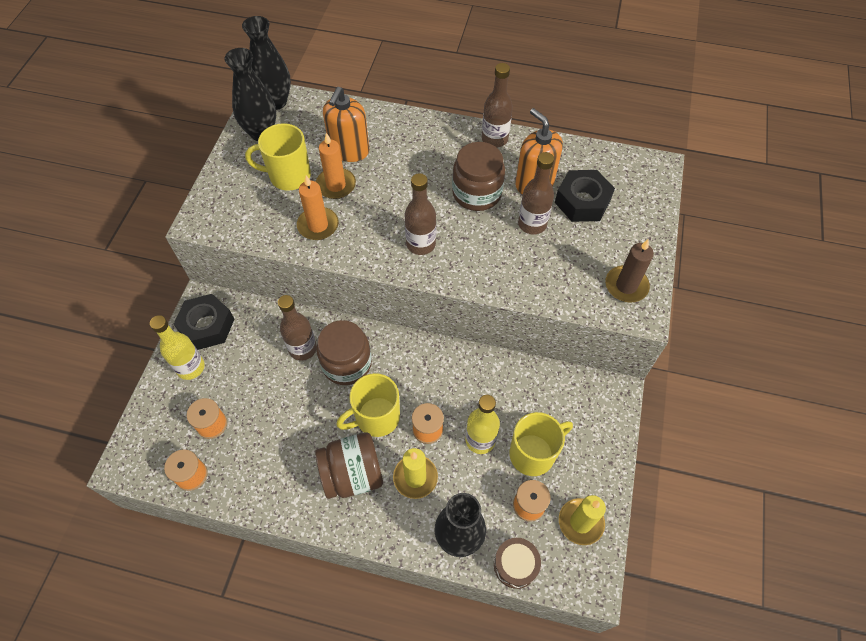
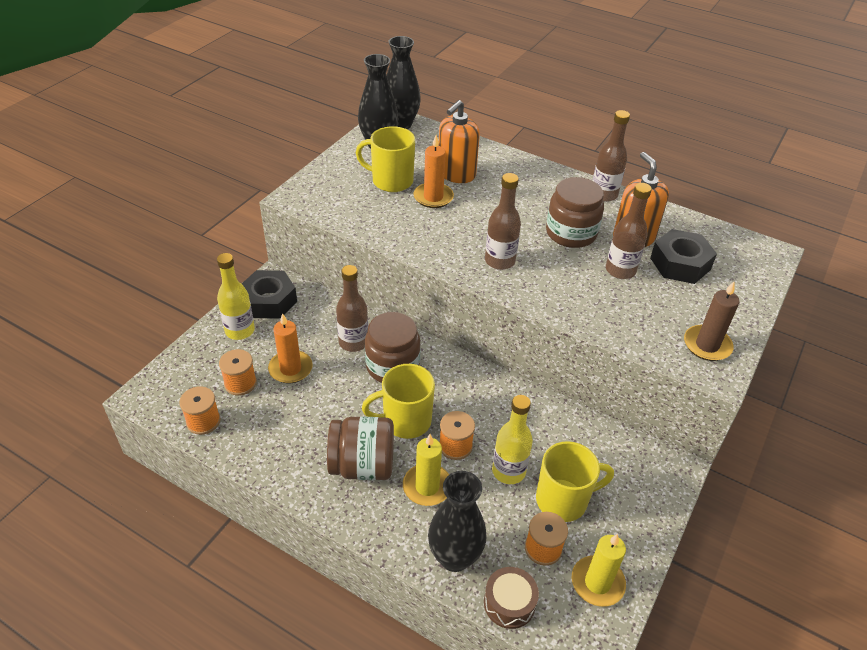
camera: 15 degrees right, 15 degrees down
(318, 225) = (404, 224): orange candle -> orange candle (290, 369)

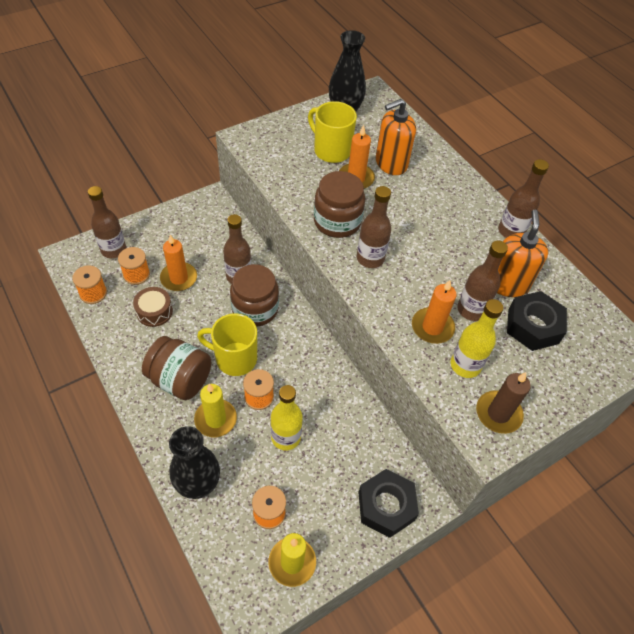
camera: 25 degrees right, 10 degrees up
(196, 369) = (113, 250): none -> brown bottle
(240, 331) = (162, 232): yellow bottle -> yellow bottle (465, 365)
(269, 301) = (198, 216): black nut -> black nut (386, 506)
(401, 124) = (376, 100): black vase -> none
(509, 603) = (214, 541): brown drum -> brown drum (154, 312)
(563, 500) = (312, 482): yellow mug -> none
(571, 233) = (452, 257): brown jar -> brown jar (337, 221)
(599, 298) = (432, 327): none -> orange candle

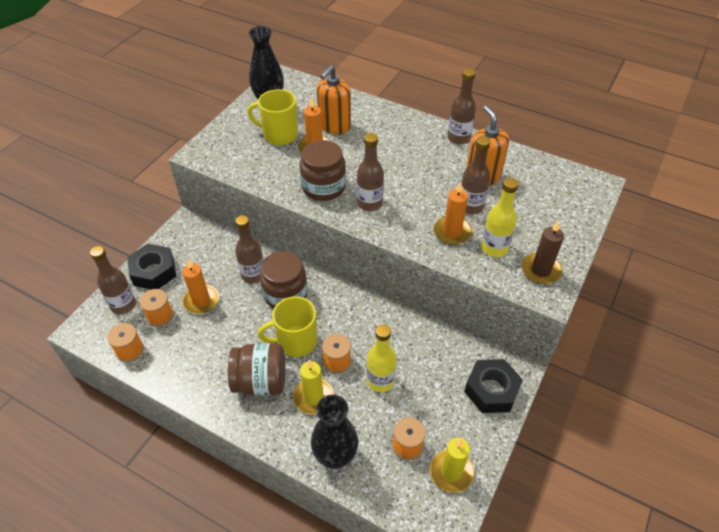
camera: 25 degrees left, 5 degrees down
(154, 312) = (198, 338): brown drum -> none
(533, 326) = (521, 198): black nut -> black nut (154, 272)

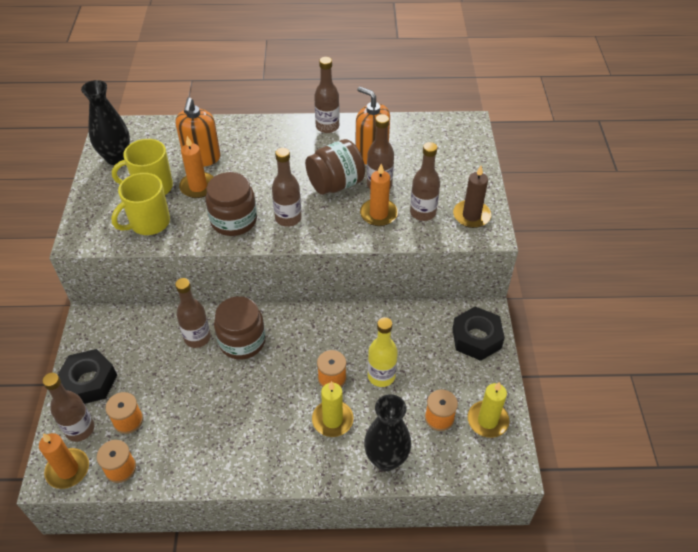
camera: 30 degrees left, 0 degrees up
(201, 301) = (161, 386): orange candle -> orange candle (68, 470)
(261, 382) = (274, 431): brown jar -> brown jar (335, 184)
(296, 341) = (282, 379): yellow mug -> yellow mug (149, 223)
(494, 248) = (423, 213): yellow bottle -> brown bottle

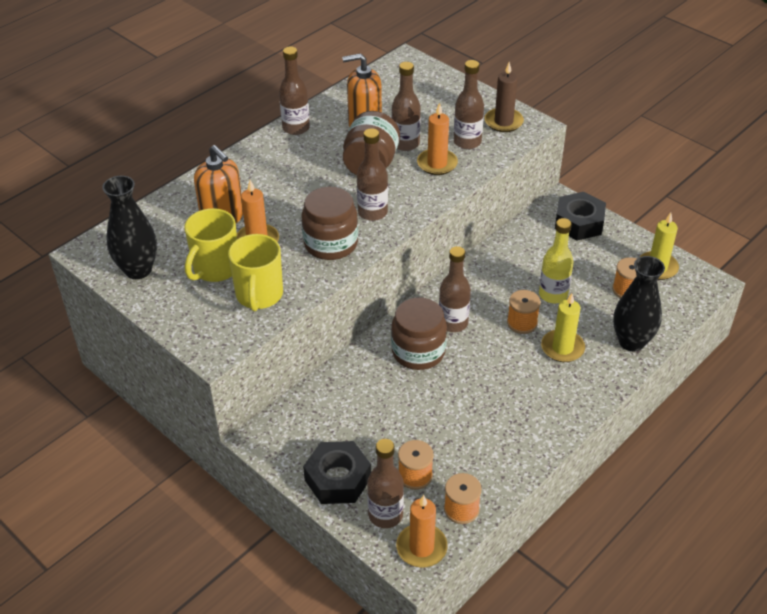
camera: 45 degrees left, 5 degrees down
(197, 338) = (378, 377): brown bottle -> brown bottle (453, 323)

